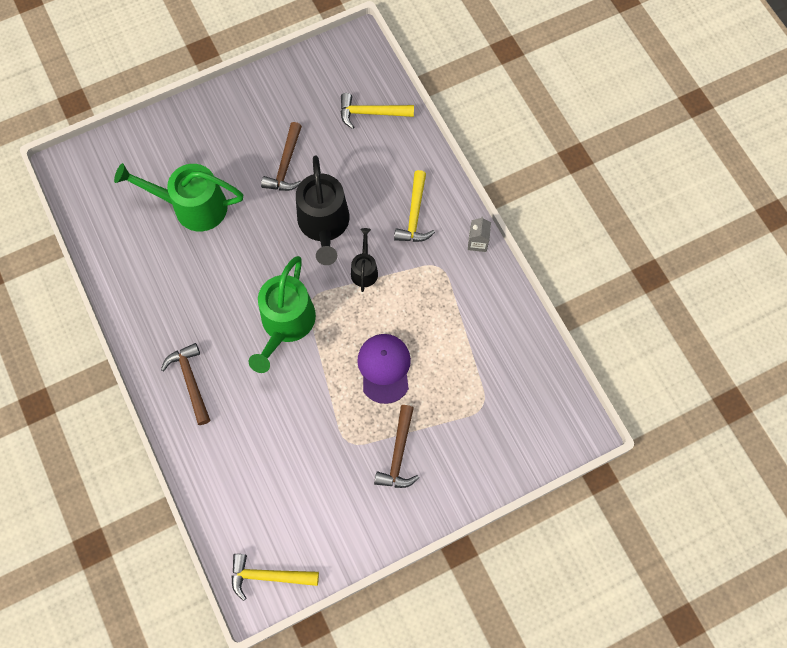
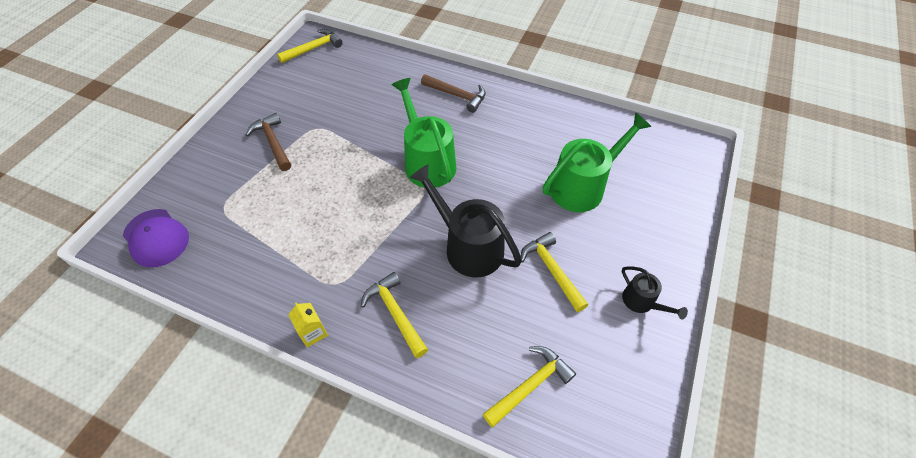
camera: 140 degrees right, 15 degrees down
(286, 165) = (552, 270): brown hammer -> yellow hammer
(364, 270) = (400, 236): black watering can -> black watering can (641, 302)
(384, 368) = (325, 182): purple cap -> purple cap (156, 238)
(477, 242) = (313, 332): grey carton -> yellow carton

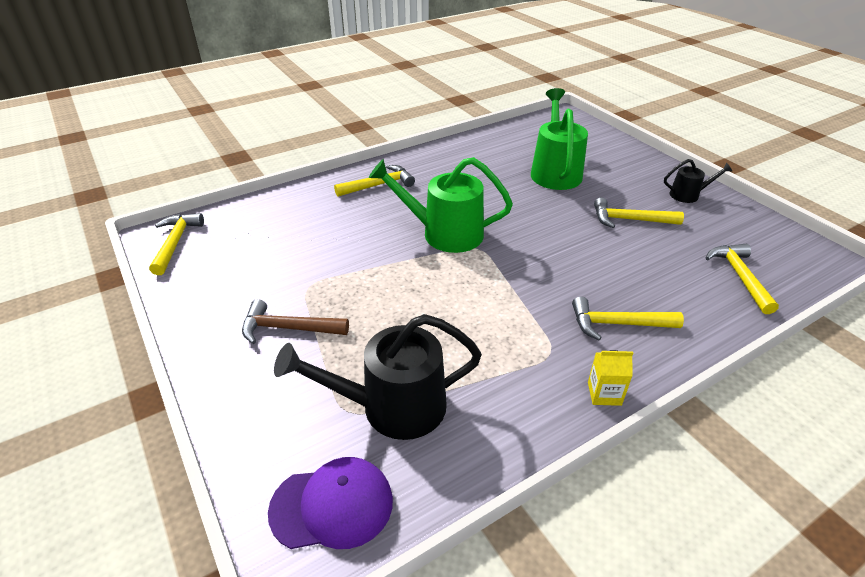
camera: 55 degrees left, 15 degrees down
(457, 95) = (378, 185): brown hammer -> yellow hammer
(468, 246) = (570, 250): black watering can -> black watering can (393, 407)

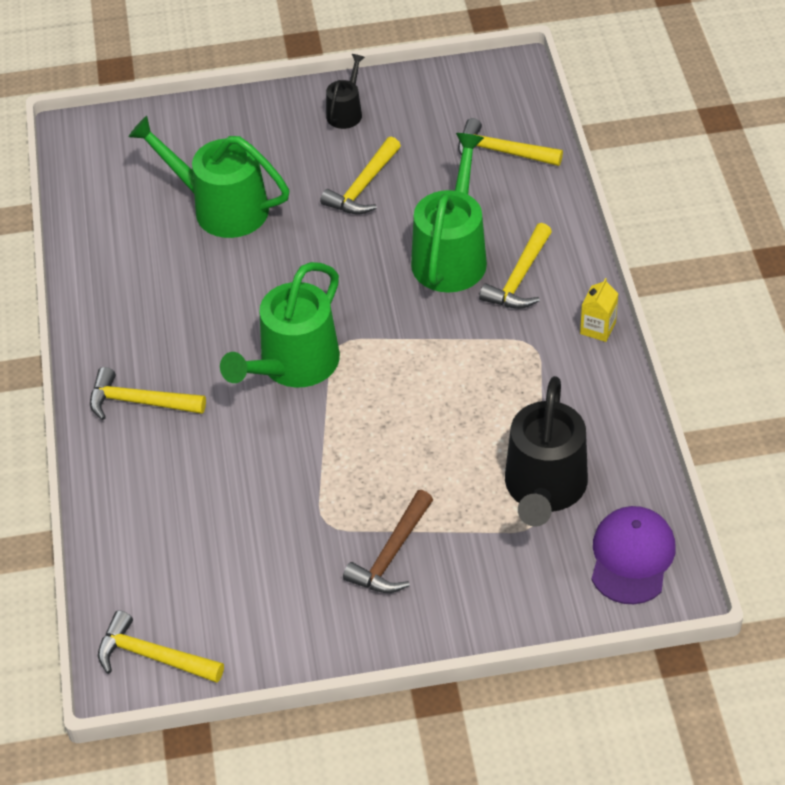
camera: 65 degrees left, 10 degrees up
(378, 185) = (139, 402): yellow hammer -> yellow hammer turned 75 degrees counterclockwise
(606, 279) = (451, 255): none -> green watering can

